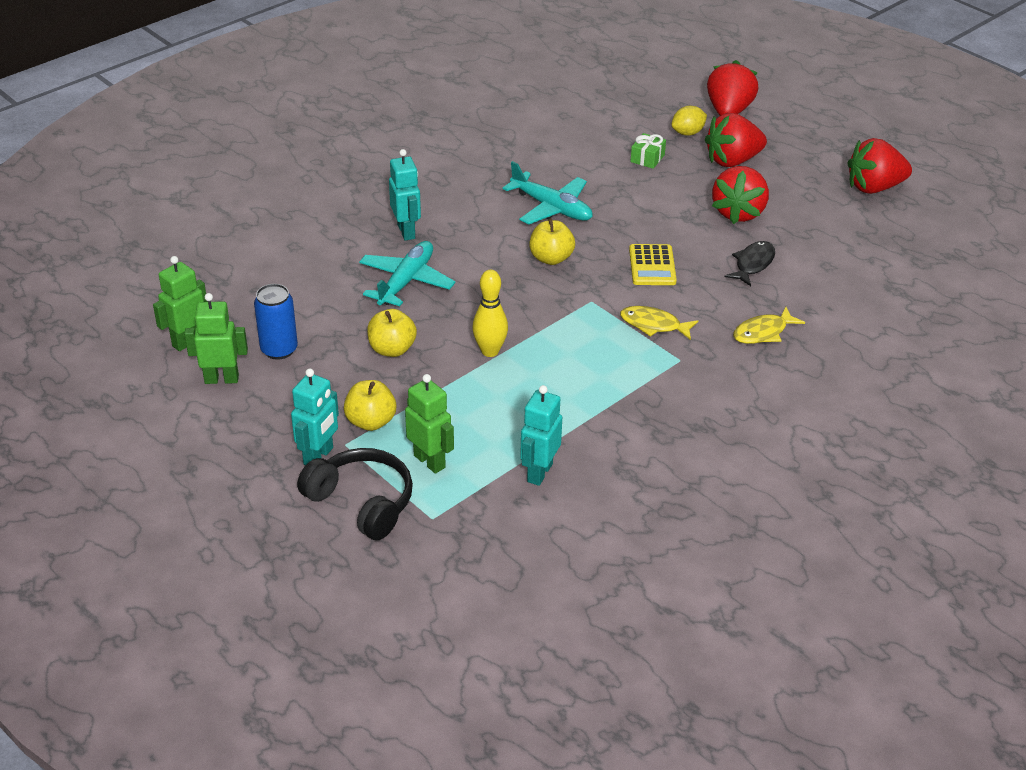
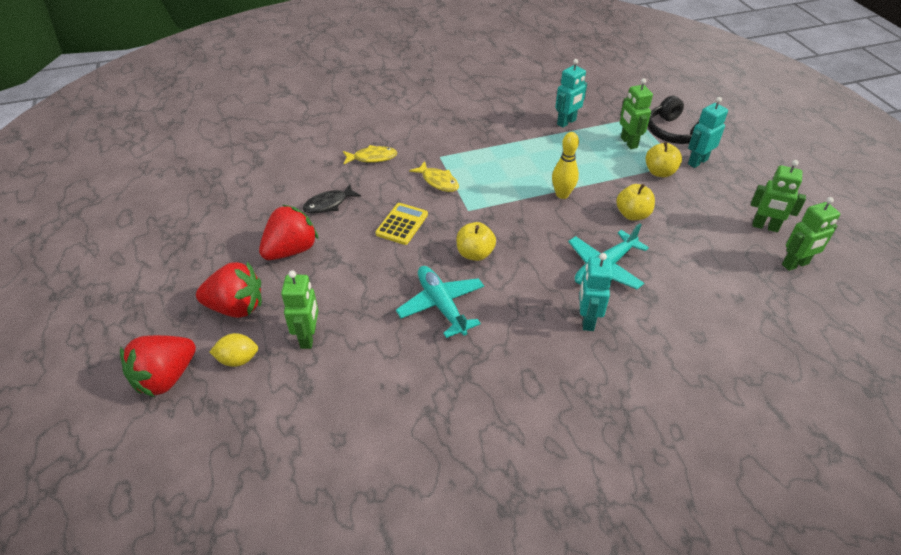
camera: 155 degrees left, 5 degrees up
(279, 350) = (719, 237): blue can -> none
(647, 158) = (308, 337): green gift -> green robot
(874, 187) = (160, 240): red strawberry -> none

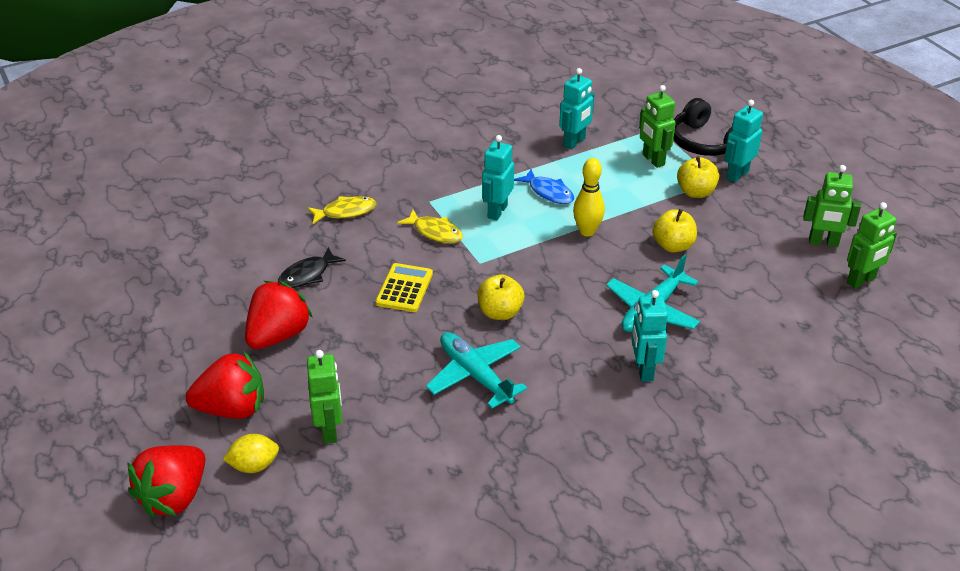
camera: 10 degrees left, 5 degrees down
(492, 170) = (497, 211): none -> turquoise robot
(537, 159) = (548, 192): none -> blue fish

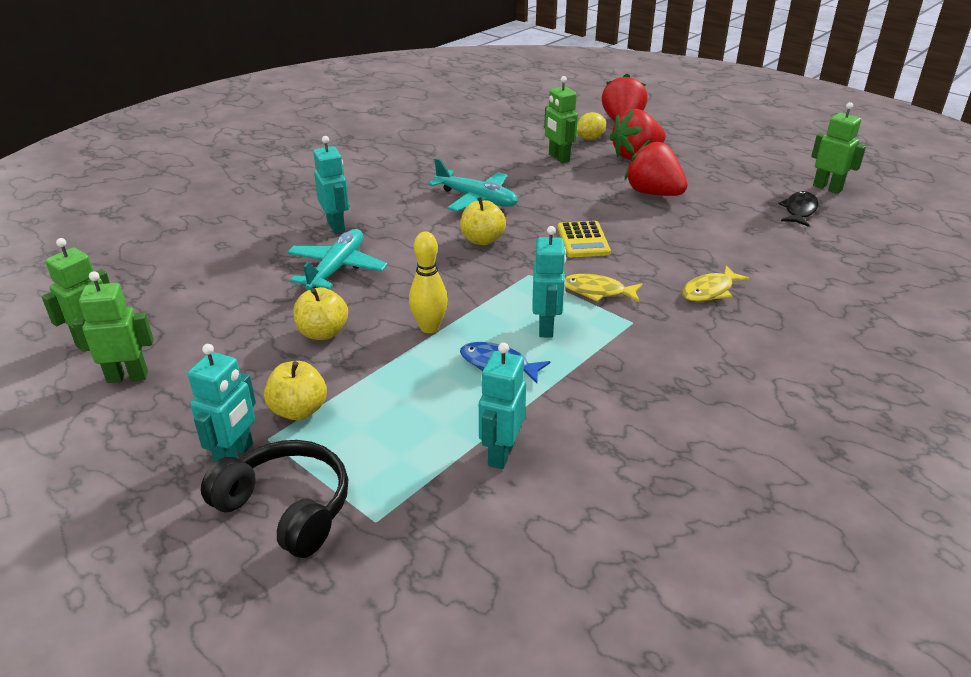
camera: 160 degrees right, 5 degrees down
(278, 335) = (653, 193): red strawberry -> red strawberry turned 120 degrees clockwise
(307, 275) = (680, 233): black fish -> black fish (799, 210)
(653, 160) = (369, 450): green robot -> green robot (827, 188)

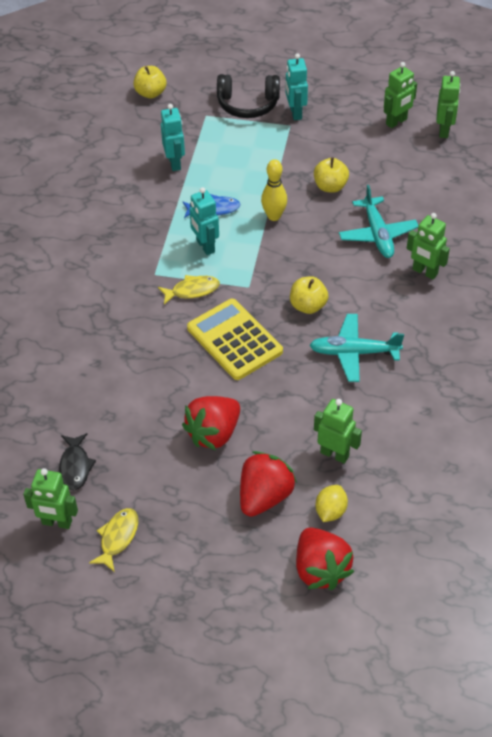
camera: 150 degrees right, 15 degrees up
(299, 410) = (291, 142): yellow apple -> yellow apple (150, 93)
(336, 226) = (424, 272): turquoise robot -> green robot
(583, 240) = (234, 340): yellow calculator -> yellow calculator, size x1.63
(653, 193) = (214, 433): red strawberry -> red strawberry turned 120 degrees clockwise
(710, 291) = (116, 325): yellow fish -> yellow fish (118, 538)

